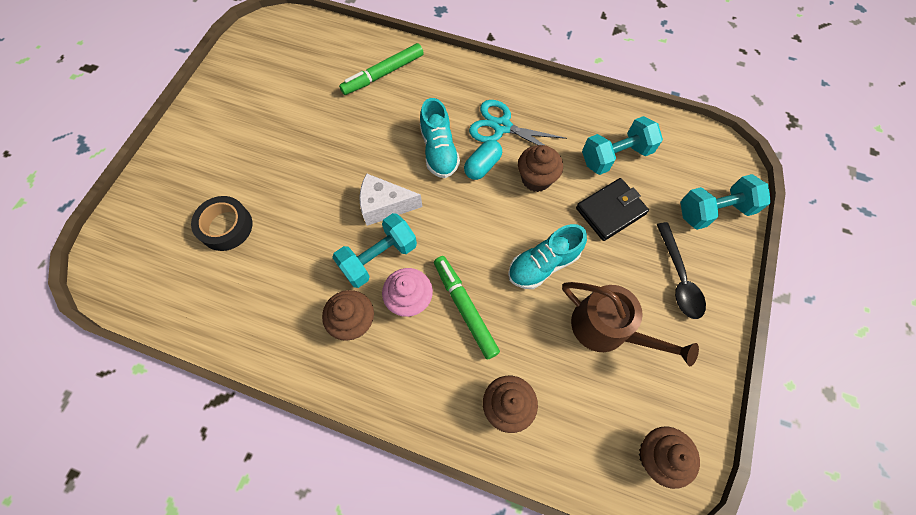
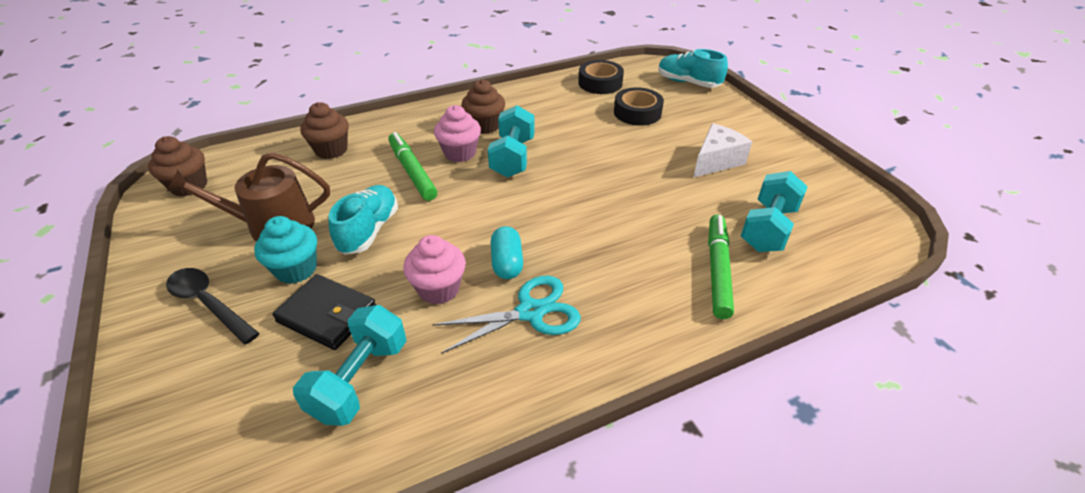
camera: 135 degrees right, 25 degrees down
(188, 297) = (600, 83): none -> black tape
(384, 206) = (552, 183): white cheese -> white cheese (716, 161)
(439, 150) = (564, 246): turquoise shoe -> turquoise shoe (688, 83)
(465, 308) = (412, 171): green marker -> green marker turned 135 degrees counterclockwise
(536, 179) = (439, 289): brown cupcake -> pink cupcake
(610, 211) = (327, 314): black wallet -> black wallet turned 75 degrees counterclockwise
(611, 265) = (296, 269): none -> turquoise cupcake
(714, 211) = (178, 405): turquoise dumbbell -> turquoise dumbbell (768, 228)

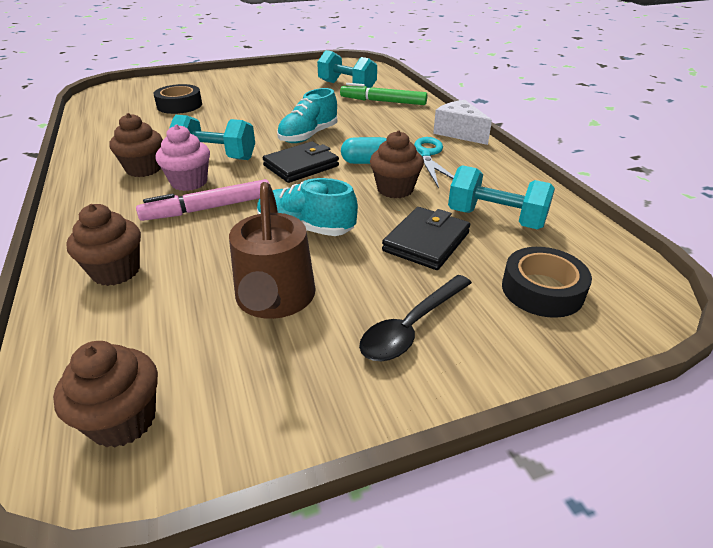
camera: 85 degrees left, 5 degrees down
(296, 269) = (360, 269): turquoise cupcake -> none
(412, 171) = (208, 208): green marker -> pink marker
(439, 289) = (395, 189): pink cupcake -> brown cupcake
(495, 214) = (301, 166): none -> black wallet
(600, 83) = (110, 114): black tape -> black tape (542, 290)
(688, 83) = (147, 85): turquoise shoe -> turquoise shoe (308, 136)
(716, 161) = (268, 89): white cheese -> white cheese (459, 133)

